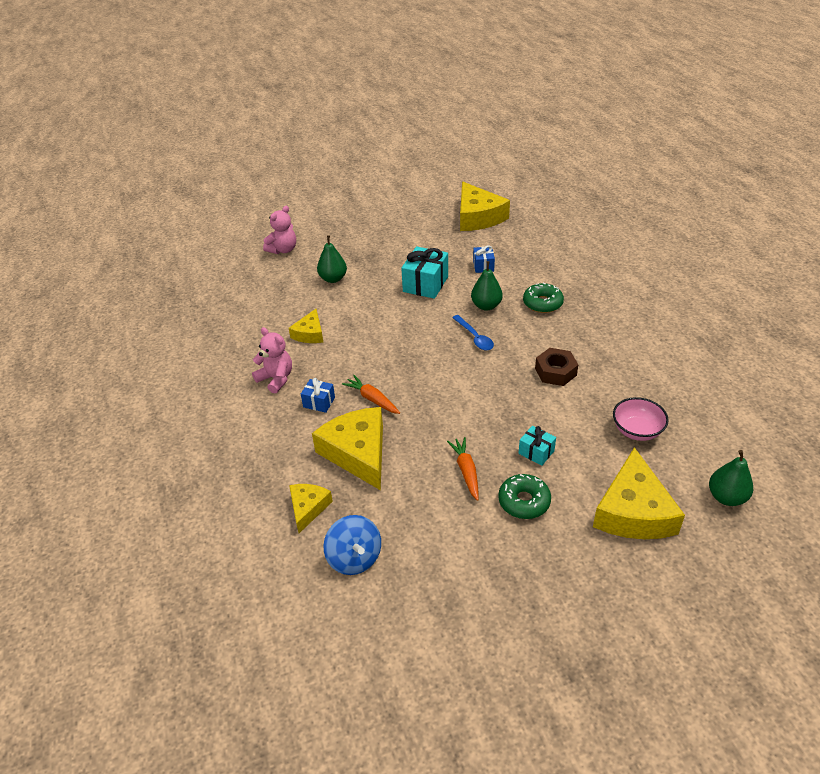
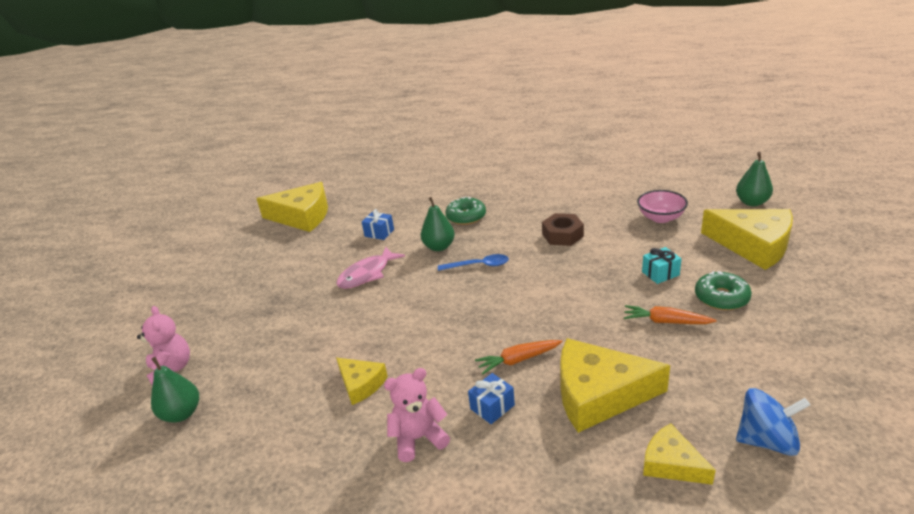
camera: 60 degrees left, 10 degrees down
(333, 279) = (281, 339): green pear -> green pear (182, 413)
(425, 284) = (367, 274): turquoise gift -> pink fish

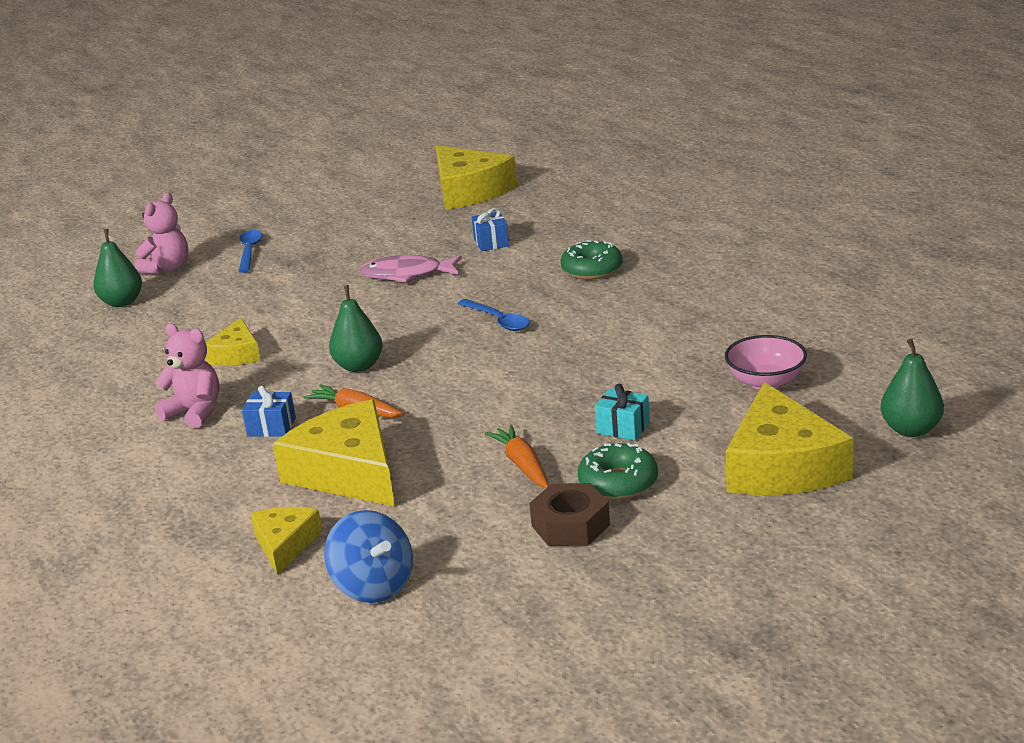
camera: 50 degrees right, 5 degrees down
(220, 322) = (250, 251): none -> blue spoon
(439, 247) = (507, 284): green pear -> green pear (359, 366)
(562, 235) = (630, 339): brown nut -> brown nut (570, 525)

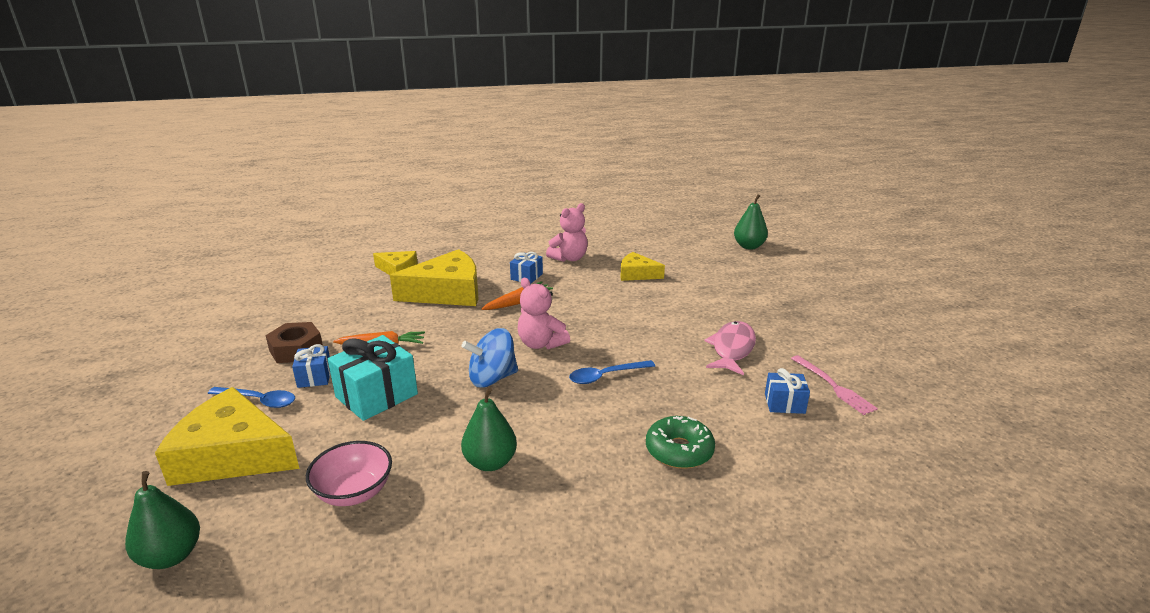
camera: 105 degrees right, 0 degrees up
(167, 268) = (801, 262): pink teddy bear -> pink teddy bear (541, 344)
(250, 251) = (820, 291): blue spoon -> blue spoon (258, 400)
(359, 366) = (580, 310): green pear -> green pear (490, 462)
(373, 586) = (330, 287): blue spinning top -> blue spinning top (492, 378)
(450, 228) = (834, 387): none -> pink fork
(469, 191) = (944, 416): yellow cheese -> none
(618, 482) = (314, 377): green donut -> blue gift
(623, 428) = (376, 395): turquoise gift -> turquoise gift, size x1.80

